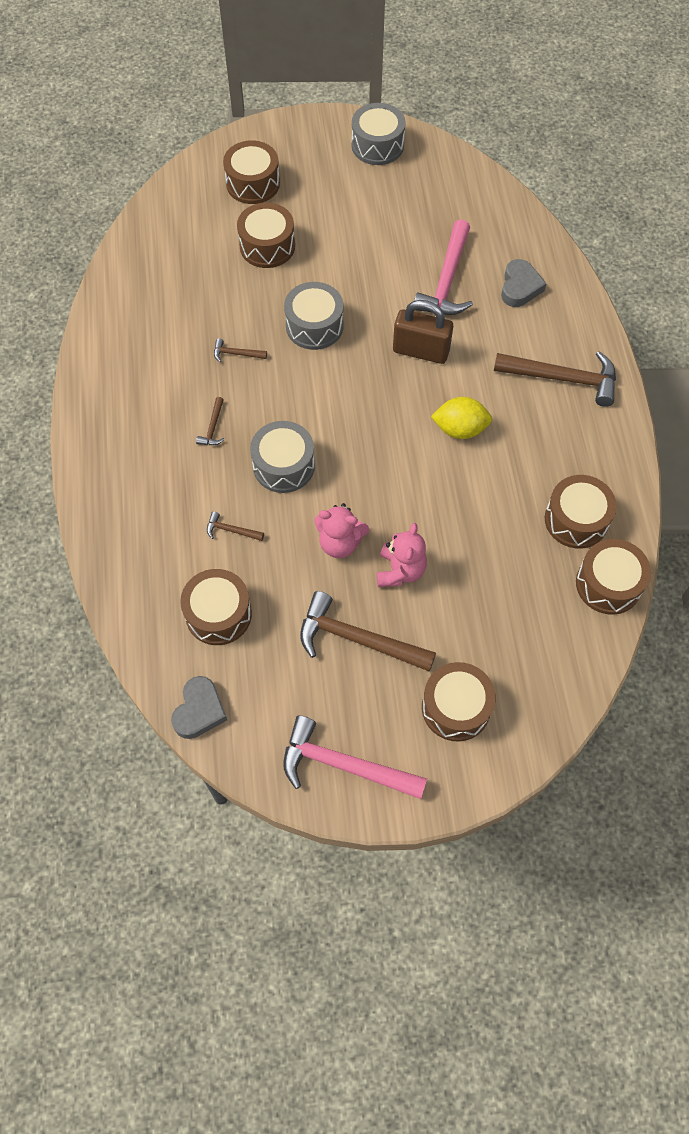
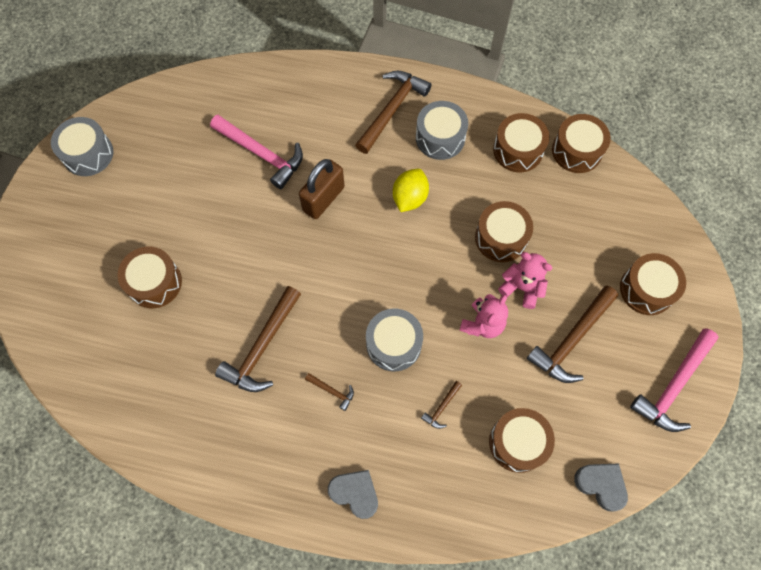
camera: 70 degrees left, 5 degrees up
(236, 354) = (262, 347): brown hammer -> brown hammer, size x2.24
(253, 183) = (75, 272): brown drum -> brown drum (501, 238)
(314, 326) = (261, 272): grey drum -> grey drum (440, 138)
(520, 287) = (293, 105): grey heart -> grey heart (355, 493)

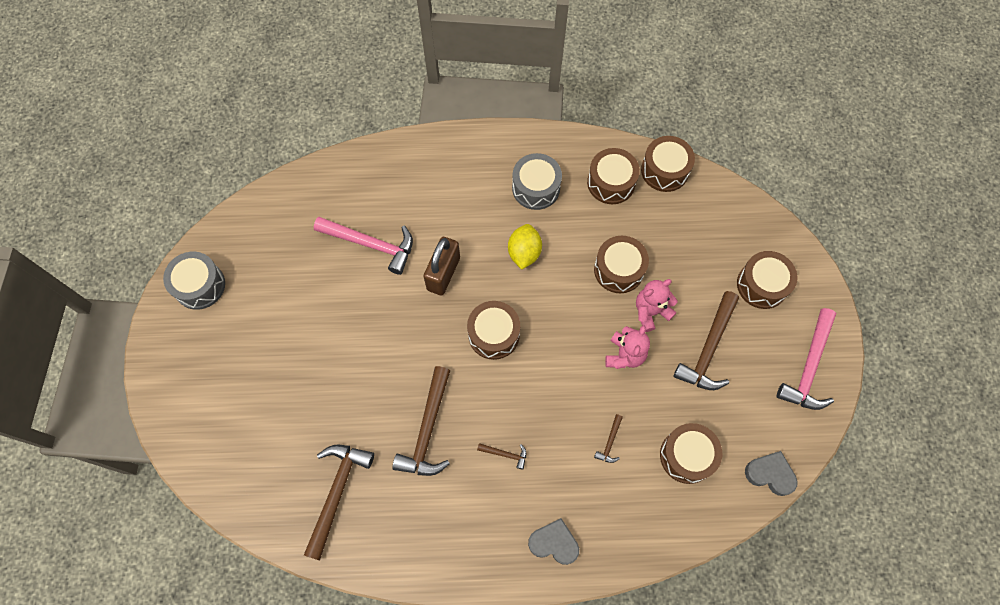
camera: 15 degrees left, 0 degrees up
(155, 283) = (305, 395): brown drum -> brown drum (494, 334)
(392, 110) = (483, 171): brown hammer -> brown hammer (337, 493)
(393, 344) = (549, 395): grey drum -> none
(522, 287) = (650, 312): pink teddy bear -> pink teddy bear turned 45 degrees counterclockwise

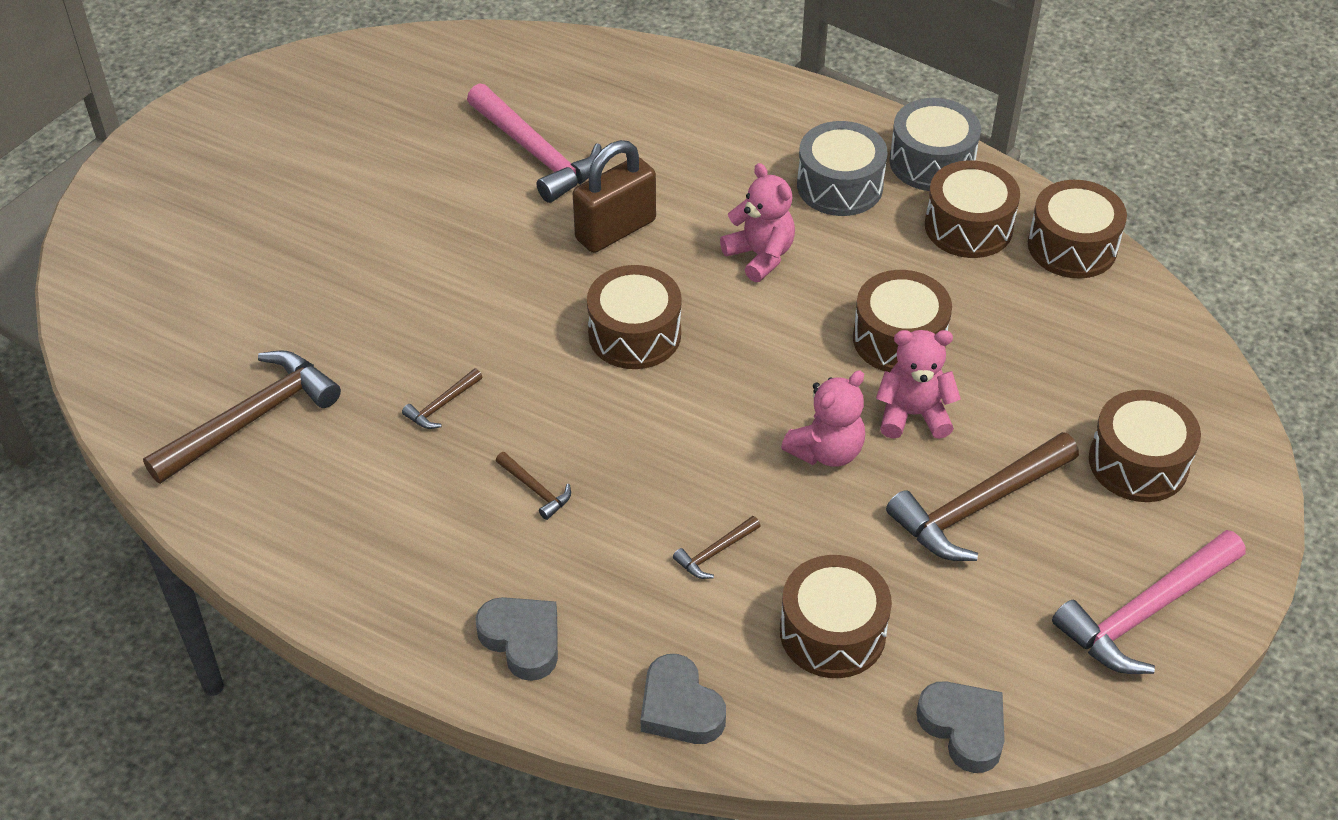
camera: 30 degrees right, 20 degrees down
(200, 285) = (264, 103): grey drum -> grey drum (932, 162)
(427, 430) = (442, 405): brown hammer -> brown hammer, size x0.45
(524, 253) = (760, 256): yellow lemon -> pink teddy bear
(646, 536) = (680, 707): none -> grey heart

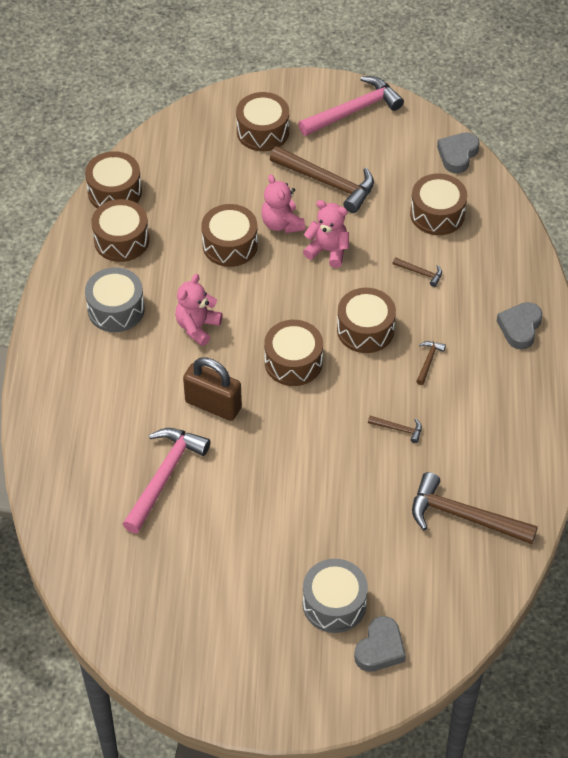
camera: 115 degrees left, 5 degrees up
(642, 437) = (365, 329): none -> brown drum
(680, 707) = (515, 255): grey heart -> grey heart (380, 648)
(932, 162) = (71, 272): grey drum -> grey drum (334, 604)
(1145, 612) = (354, 110): pink hammer -> pink hammer turned 60 degrees counterclockwise

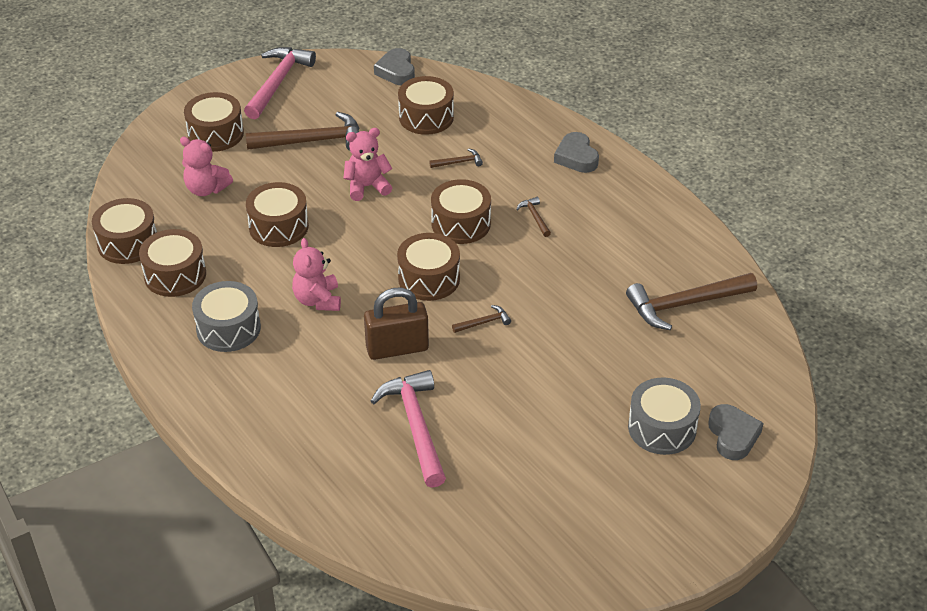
camera: 40 degrees left, 10 degrees down
(282, 224) = (306, 188): pink teddy bear -> pink teddy bear (206, 189)
(398, 429) = (566, 276): brown hammer -> brown hammer (484, 322)

